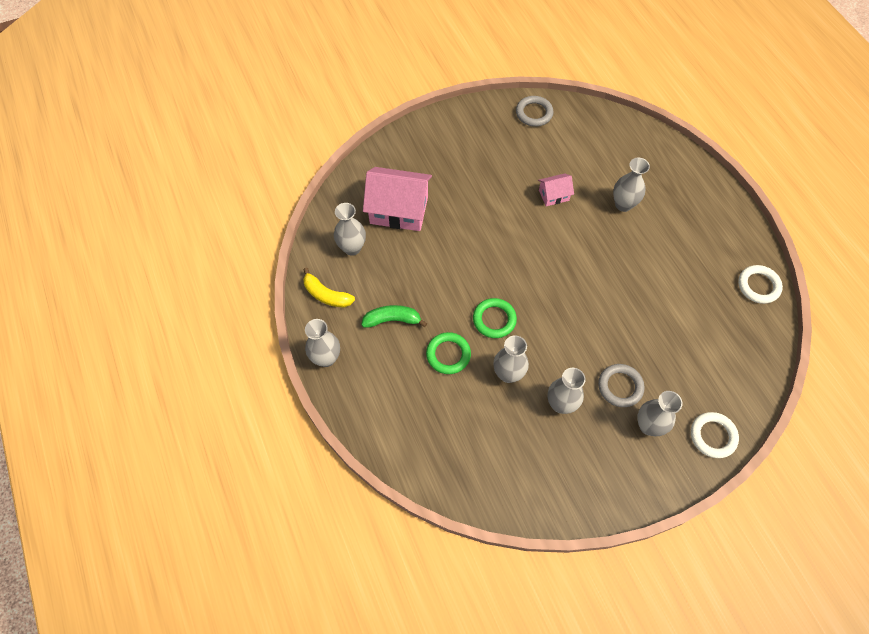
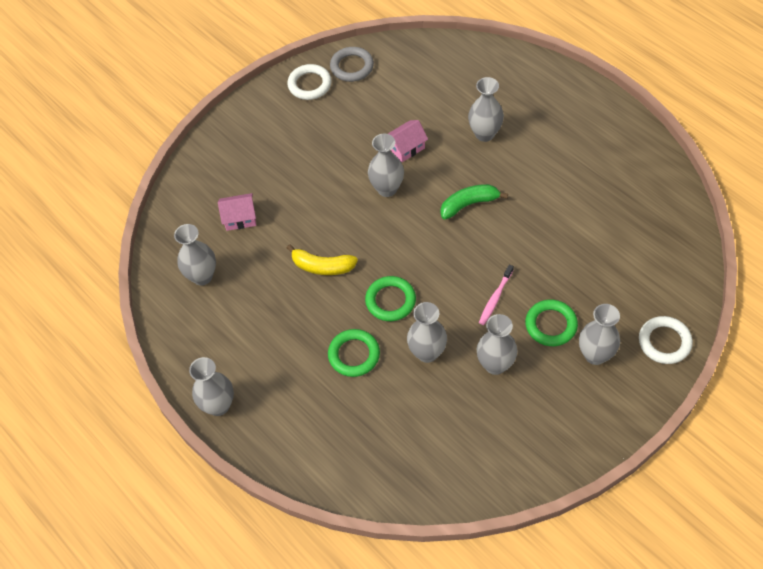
camera: 15 degrees left, 5 degrees down
(326, 295) = (192, 337): yellow banana -> yellow banana (322, 266)
(392, 320) = (278, 339): green banana -> green banana (469, 204)
(399, 210) = (240, 218): pink house -> pink house, size x0.49
(525, 224) = (387, 189): none -> grey vase
(581, 347) = (495, 298): none -> pink toothbrush
(620, 387) = (551, 325): grey ring -> green ring
(758, 286) = (655, 173): white ring -> white ring (309, 84)

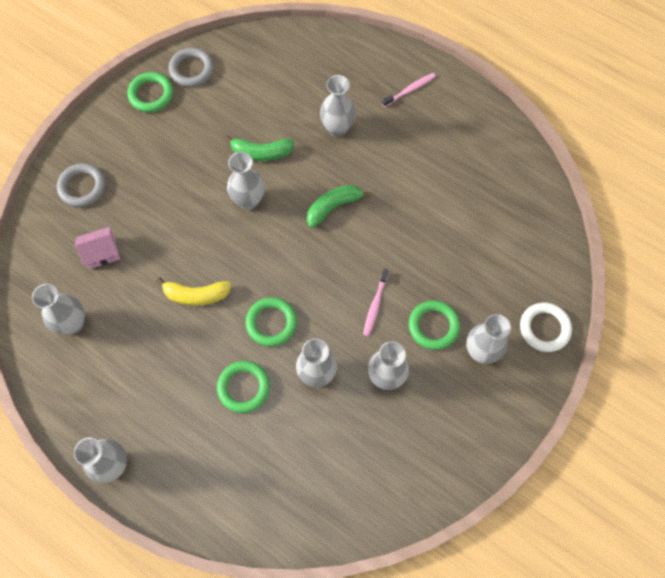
camera: 15 degrees left, 10 degrees up
(231, 158) = (82, 187): none -> grey ring
(309, 84) = (151, 94): white ring -> green ring
(406, 148) = (261, 153): pink house -> green banana
(563, 107) = (410, 90): none -> pink toothbrush

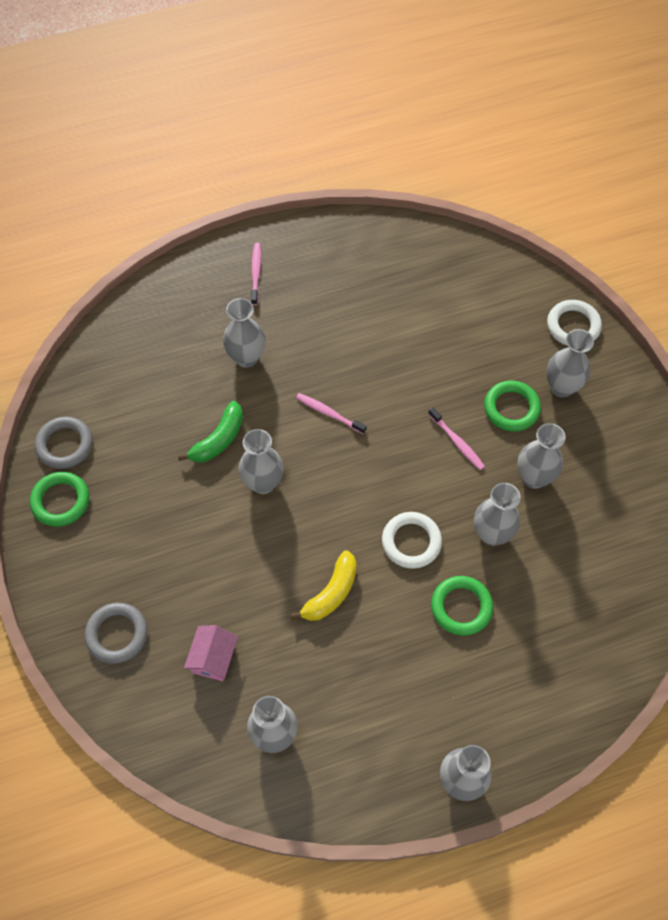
camera: 55 degrees left, 5 degrees down
(271, 323) = (411, 542): green ring -> white ring
(333, 207) = (329, 413): green banana -> pink toothbrush

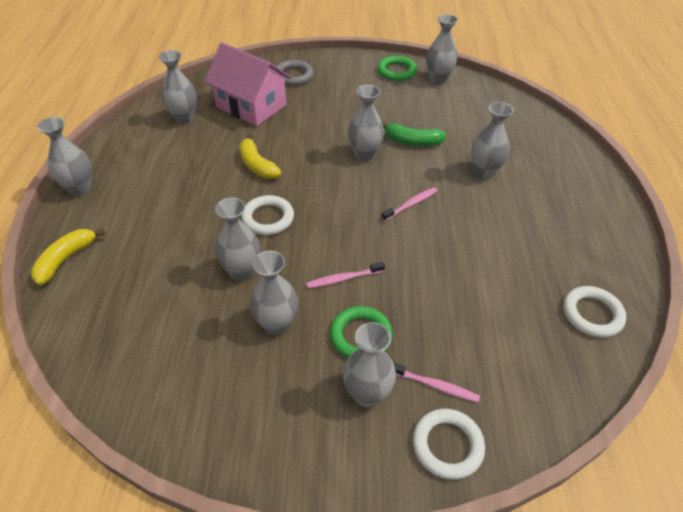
camera: 110 degrees right, 15 degrees down
(65, 445) = (438, 79): grey ring -> grey vase
(213, 658) = (251, 106): pink house -> pink house, size x2.03
(218, 440) = (412, 141): green banana -> green banana turned 45 degrees counterclockwise
(256, 273) = (576, 198): pink toothbrush -> pink toothbrush (435, 385)
(404, 250) = (592, 314): none -> white ring
(461, 607) = (195, 230): green ring -> none
(563, 716) = (66, 259): none -> yellow banana

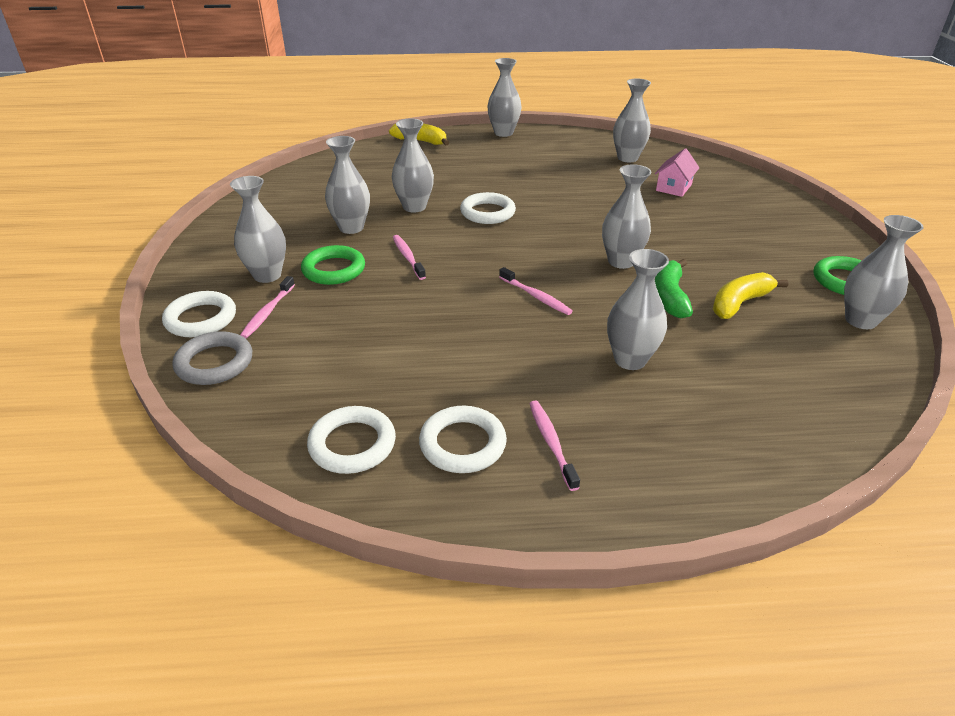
camera: 85 degrees right, 10 degrees down
(251, 106) = (673, 187): pink house -> pink house, size x0.49
(257, 165) = (569, 200): yellow banana -> yellow banana (739, 303)
(293, 76) = (759, 206): grey ring -> grey ring (214, 363)
(568, 217) = (551, 443): none -> pink toothbrush
(578, 257) = (462, 444): none -> white ring

